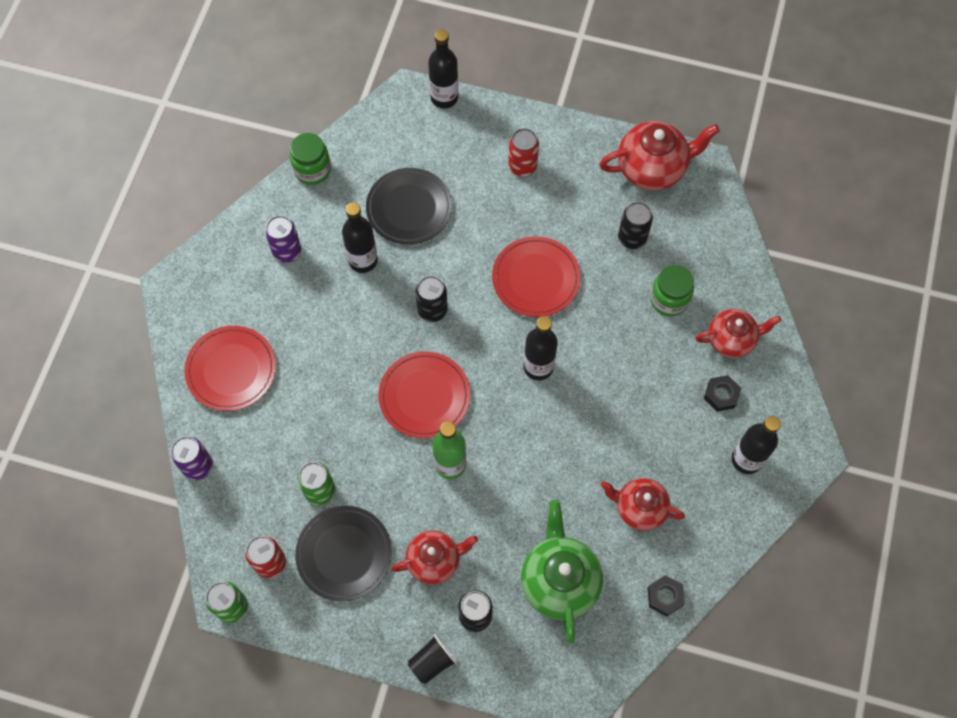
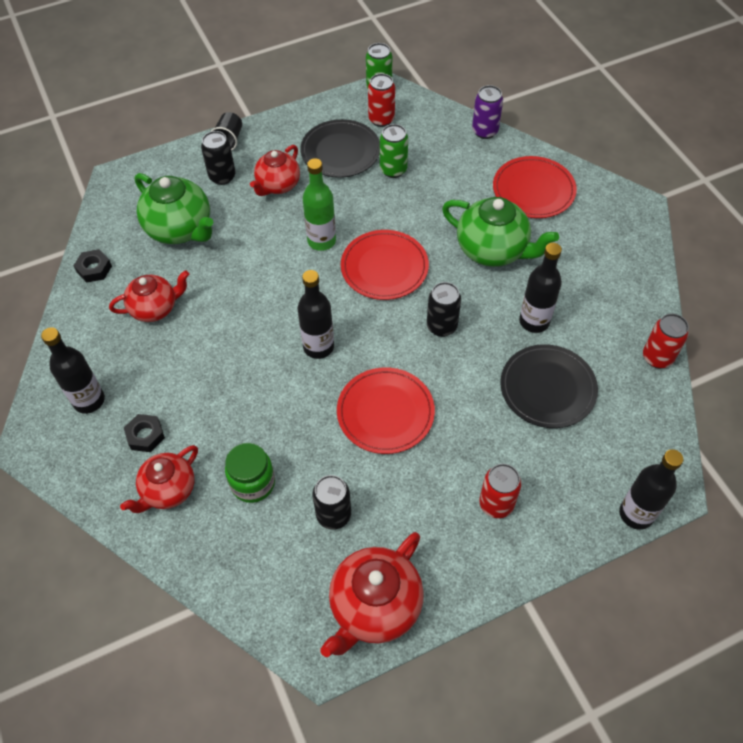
camera: 140 degrees right, 10 degrees down
(287, 251) = (595, 285): purple can -> none
(312, 170) = (657, 357): green jar -> red can
(326, 342) = (493, 250): none -> green teapot

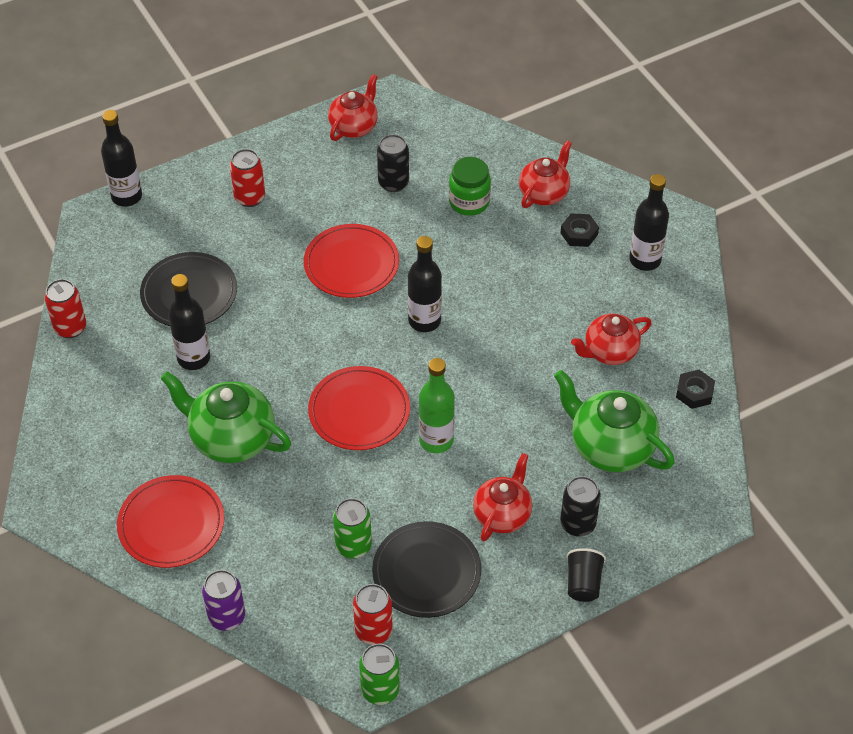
camera: 175 degrees right, 5 degrees down
(374, 606) = (354, 127): red teapot -> red teapot, size x0.67
(441, 326) = (294, 348): black can -> none

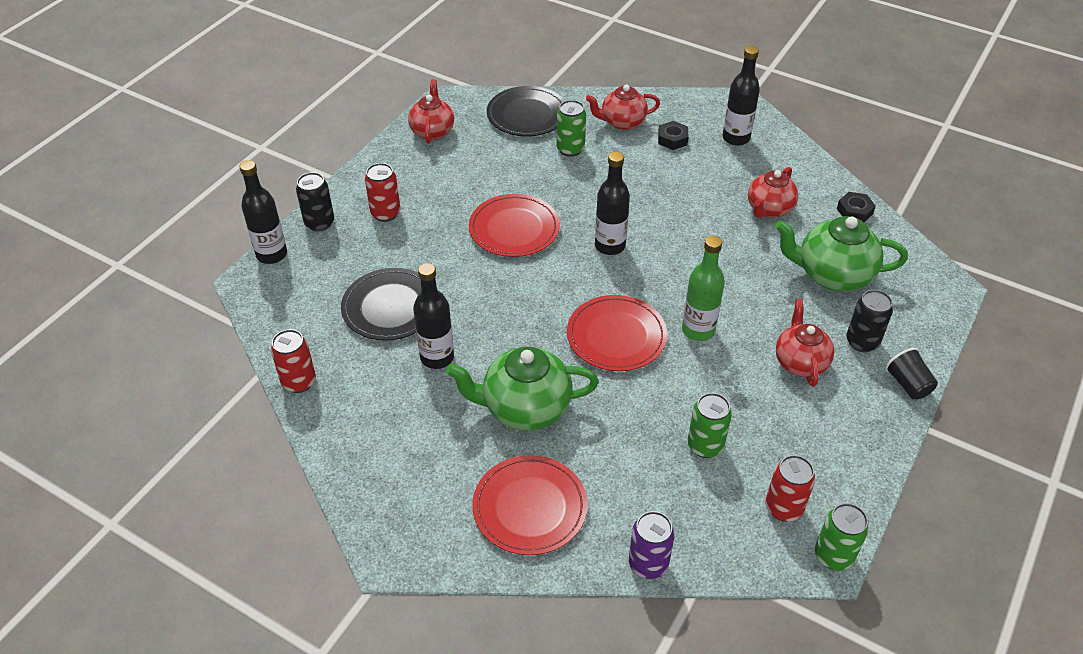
camera: 30 degrees left, 5 degrees down
(393, 183) = (498, 158): black can -> black can (319, 223)
(426, 572) = (782, 437): black plate -> black plate (527, 115)
(469, 202) = (570, 149): green jar -> green can
(544, 193) = (622, 122): red teapot -> red teapot turned 105 degrees counterclockwise

